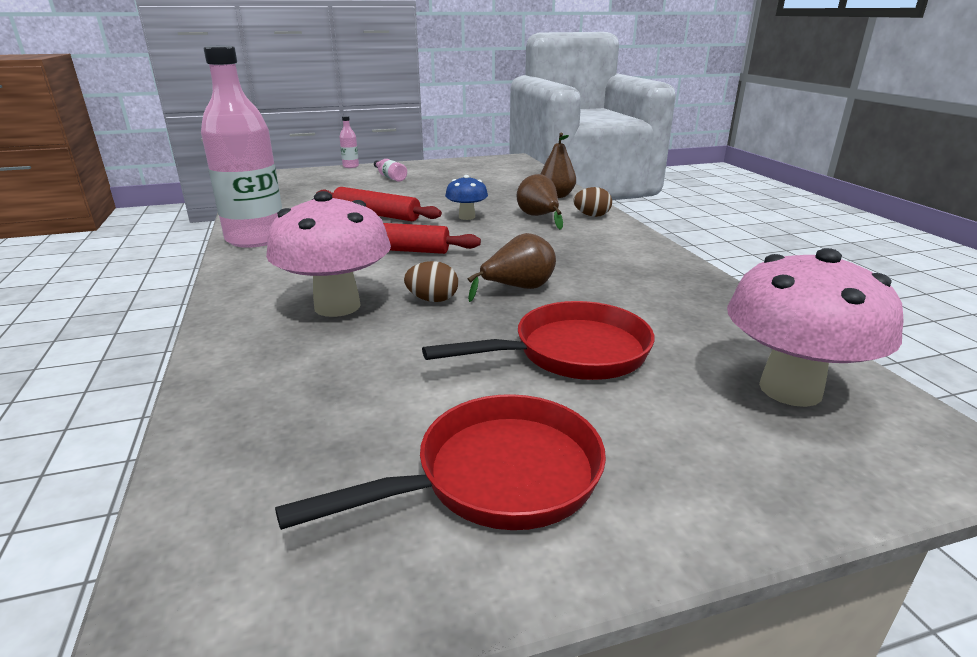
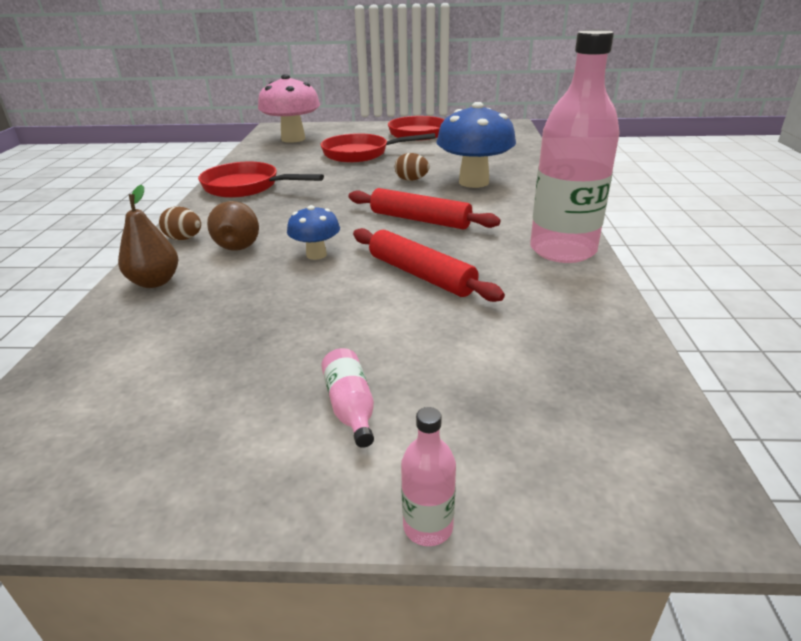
camera: 160 degrees left, 5 degrees up
(337, 306) = (473, 182): pink mushroom -> blue mushroom
(518, 288) = (351, 181): brown pear -> none
(639, 264) = (246, 187): none -> red pan

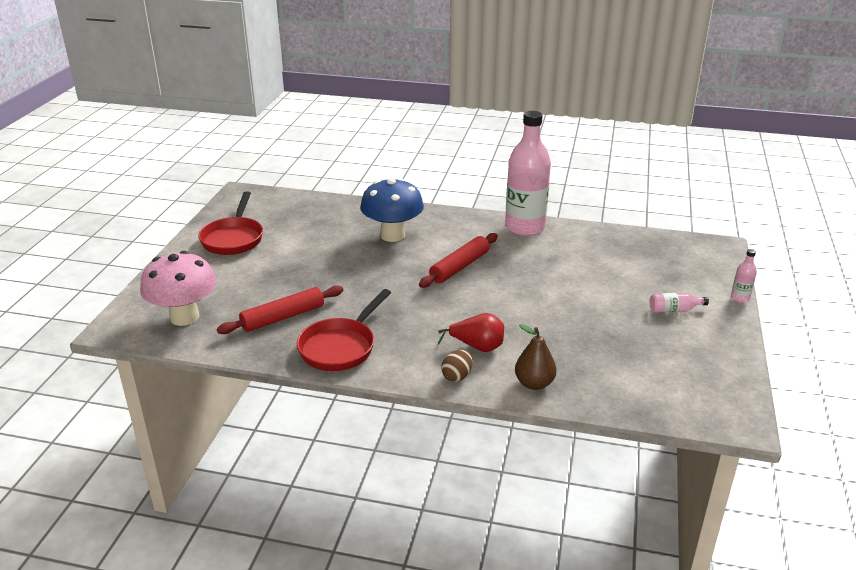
camera: 80 degrees left, 0 degrees up
(240, 244) = (477, 347): brown pear -> red pear
(316, 255) = (507, 313): blue mushroom -> none
(361, 154) = (277, 278): red pan -> none
(411, 180) = (371, 260): brown egg -> none
(420, 275) = (546, 277): red rolling pin -> red rolling pin (283, 317)

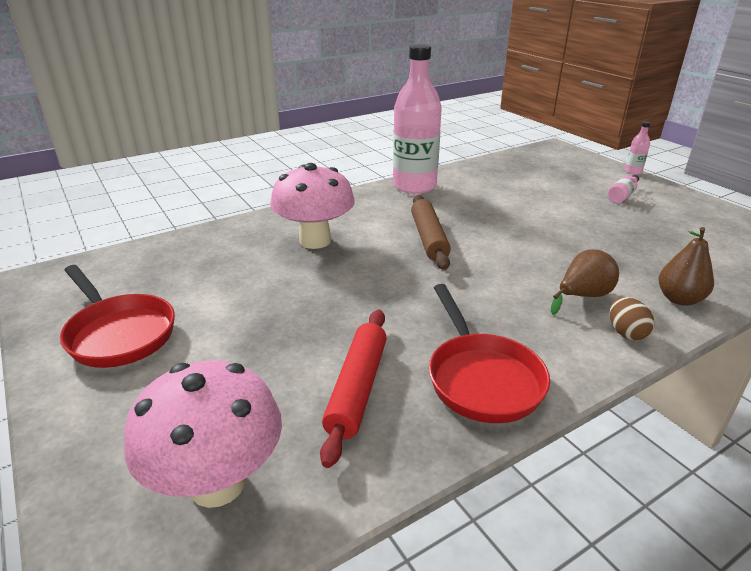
camera: 45 degrees left, 0 degrees up
(392, 235) = (315, 241): blue mushroom -> pink mushroom
(460, 267) = (429, 238): red rolling pin -> brown rolling pin
(477, 347) = (582, 296): red pear -> brown pear

